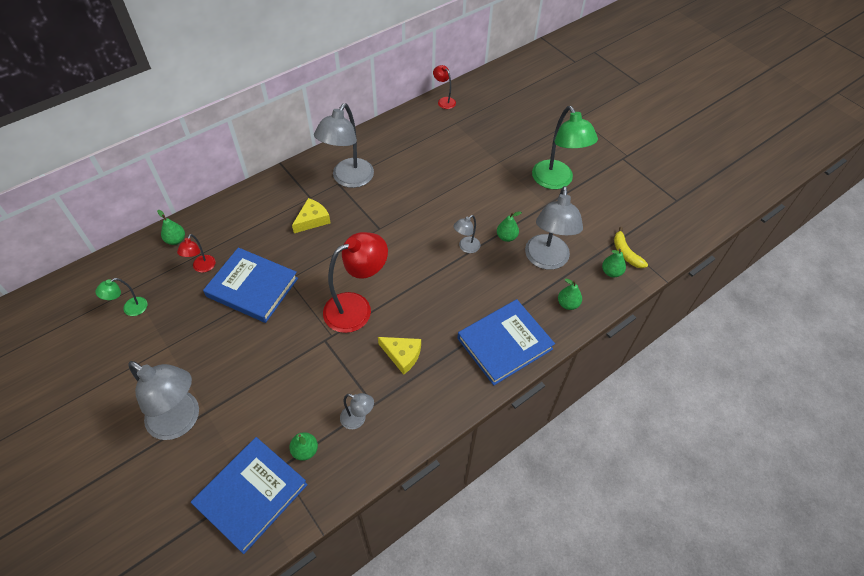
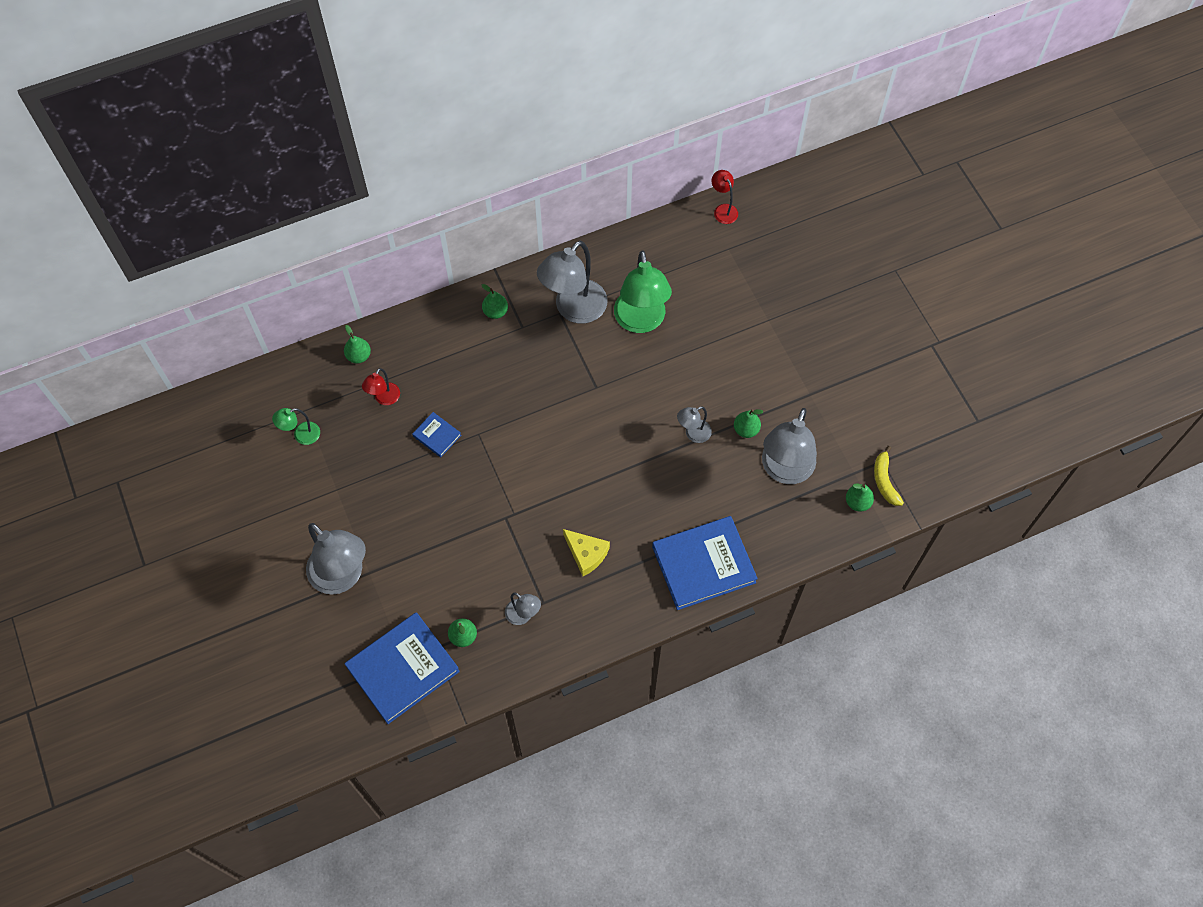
camera: 15 degrees right, 10 degrees up
(252, 287) = (437, 435): blue book -> blue book, size x0.46
(312, 220) = (519, 359): yellow cheese -> none
(357, 308) = (548, 486): red lamp -> none
(556, 181) = (832, 363): green lamp -> green lamp (641, 321)
(568, 304) = (791, 532): green pear -> green pear (495, 312)

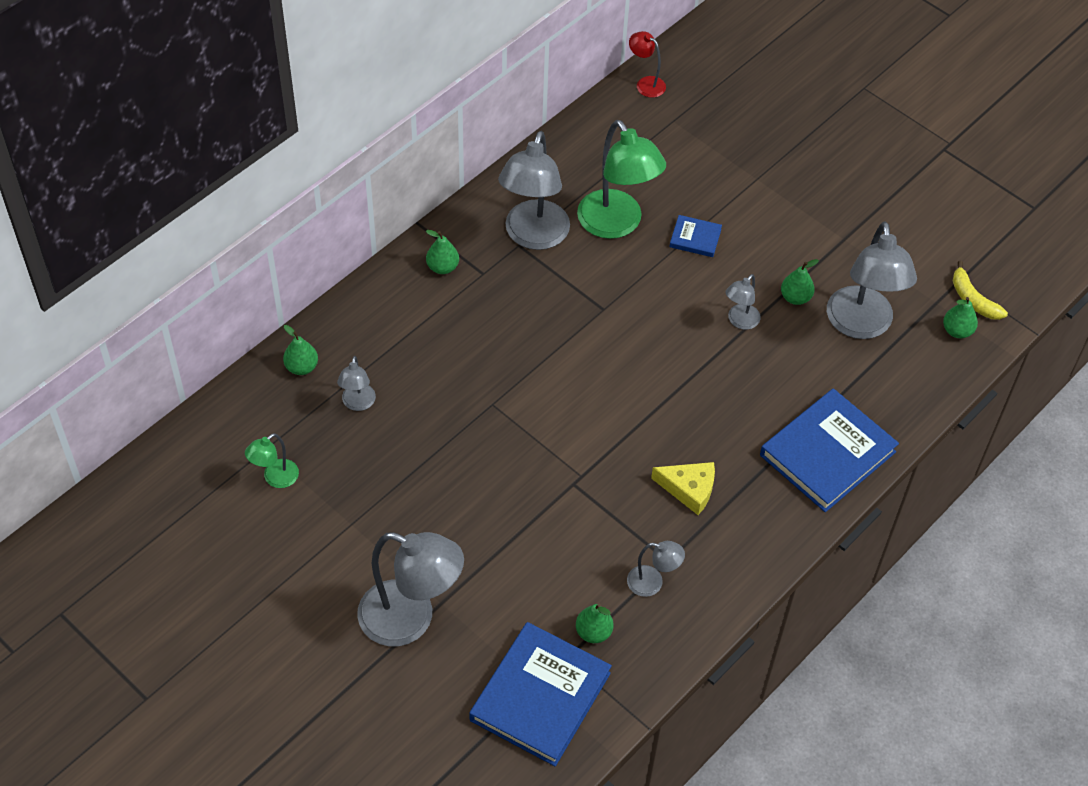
camera: 25 degrees left, 10 degrees down
(384, 398) = (358, 403): red lamp -> grey lamp
(437, 435) = (443, 422): blue book -> blue book (695, 238)

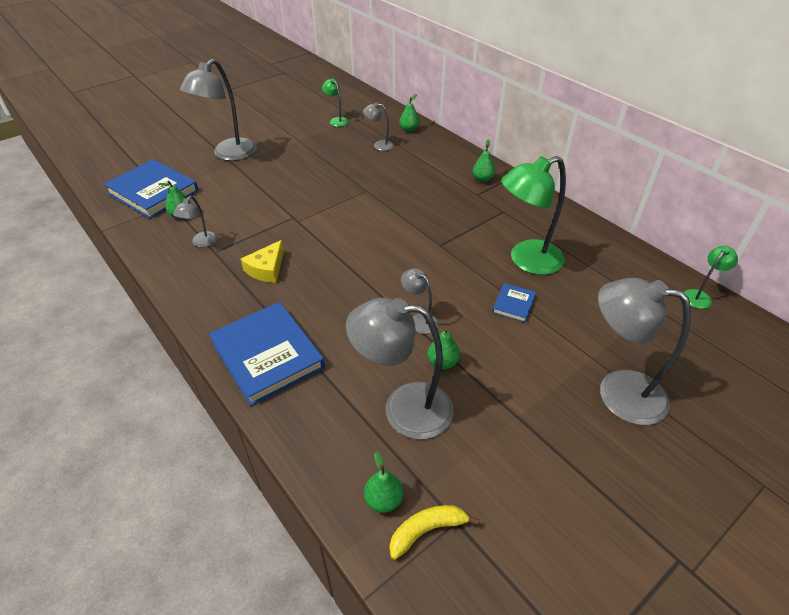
camera: 100 degrees right, 10 degrees down
(533, 236) = (511, 218): grey lamp -> grey lamp (617, 392)
(645, 83) = (700, 296): red lamp -> green lamp

